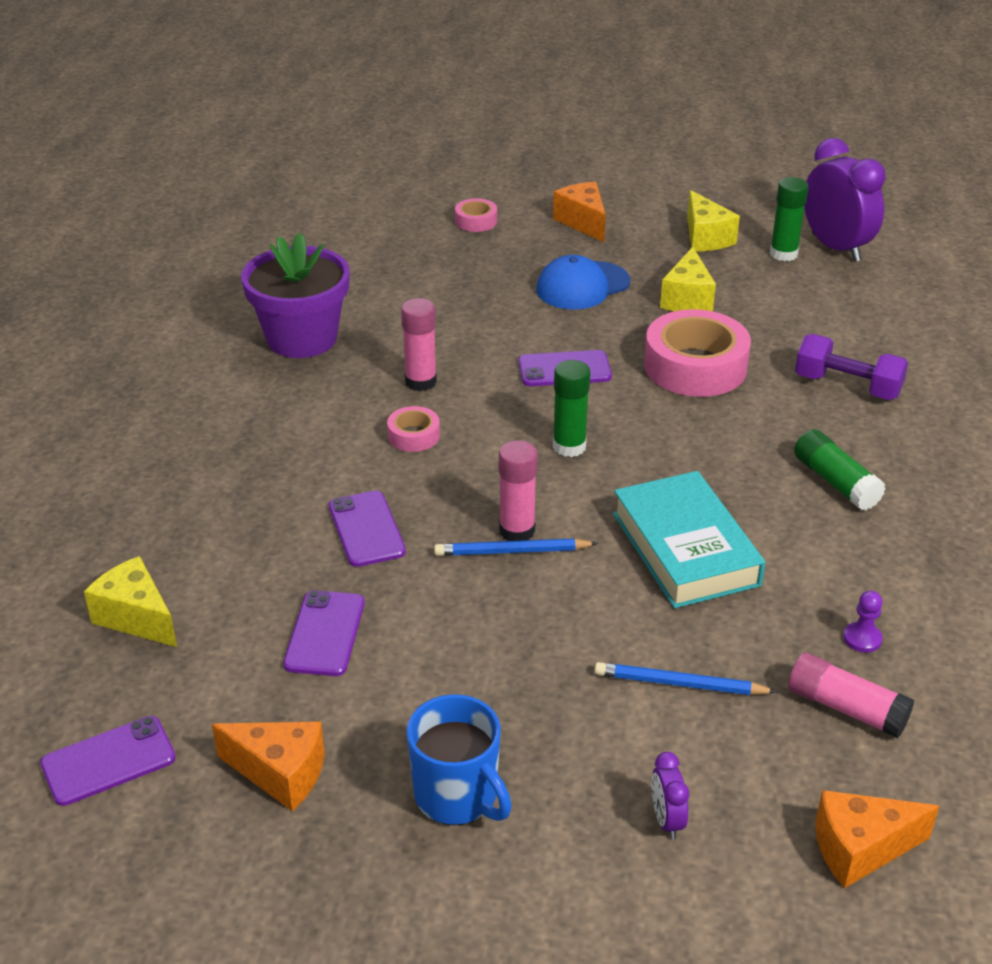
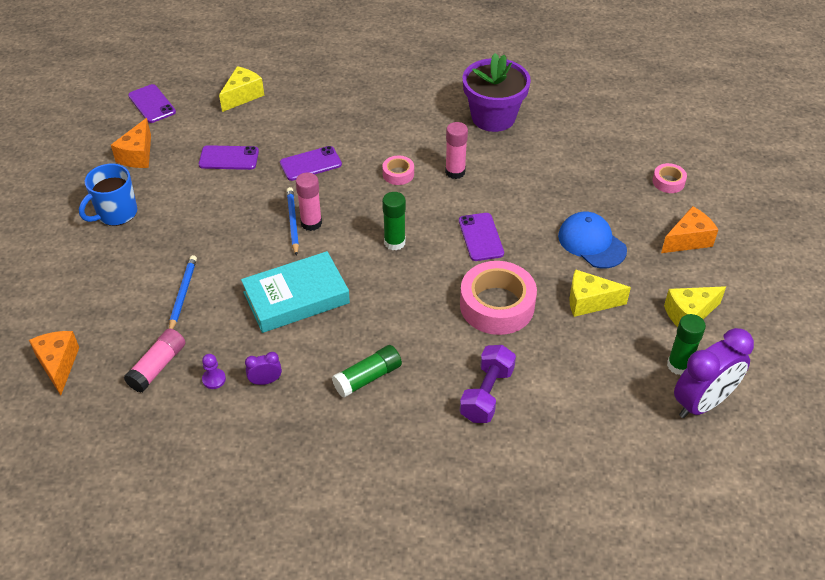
camera: 85 degrees right, 10 degrees up
(666, 820) = (90, 288): purple clock -> purple clock (265, 381)

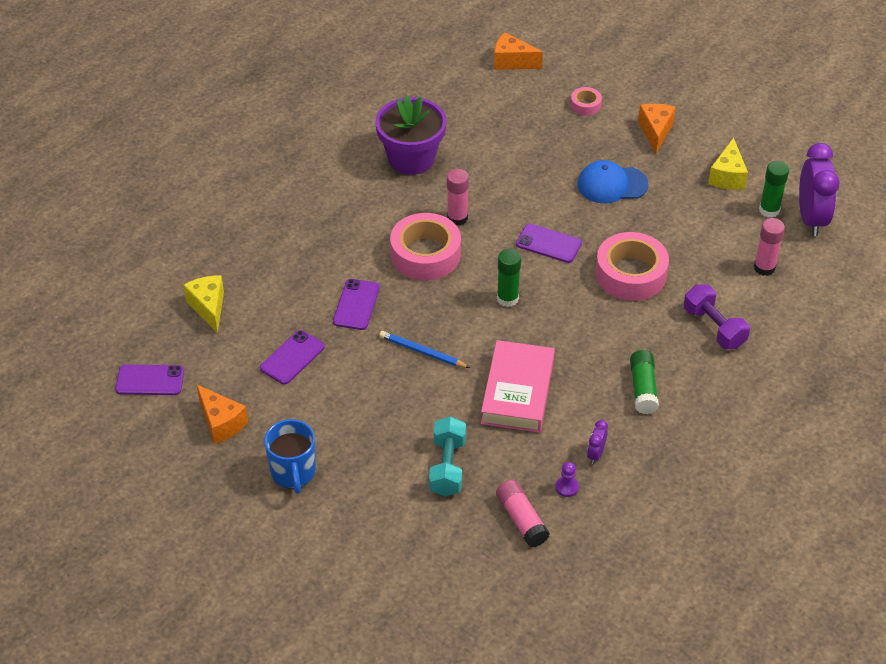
camera: 55 degrees left, 0 degrees up
(58, 365) = (461, 590): orange cheese -> orange cheese (512, 62)
(183, 294) = (447, 467): blue pencil -> turquoise dumbbell
(296, 298) = (518, 392): turquoise book -> pink book
(311, 223) = (435, 340): pink glue stick -> pink glue stick (764, 268)
(398, 174) = (425, 254): pink tape -> pink tape, size x2.10
(589, 302) = (671, 221): yellow cheese -> none

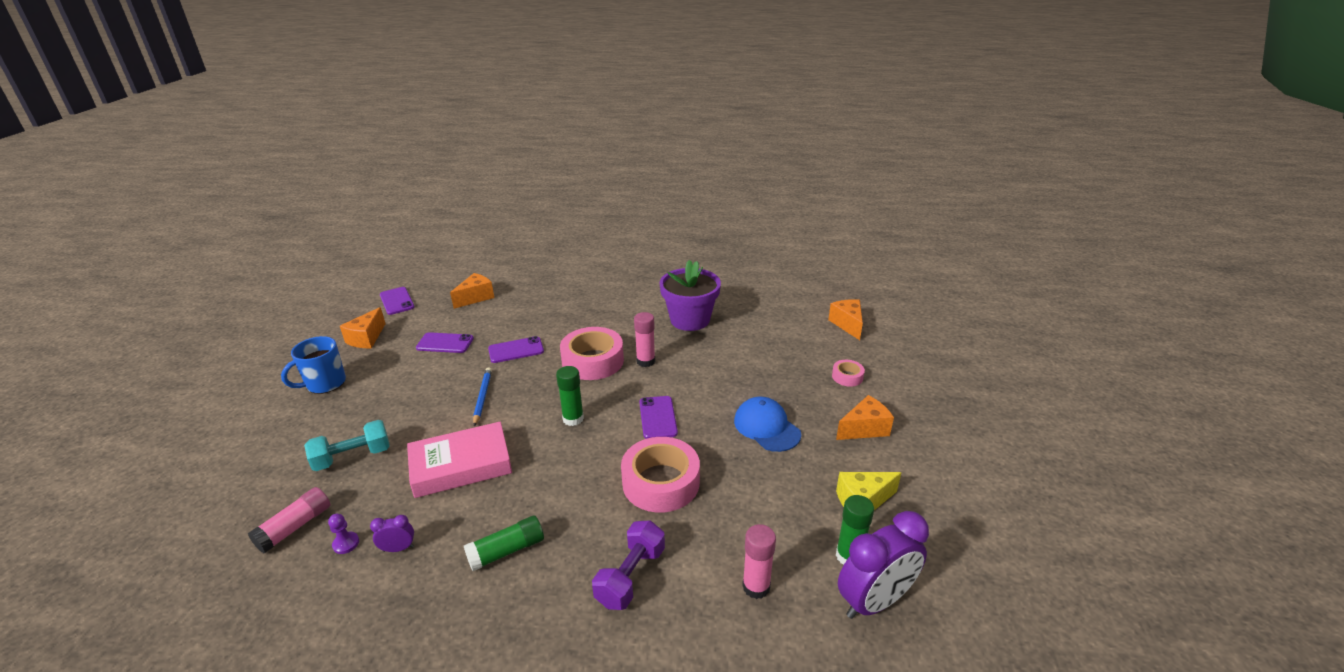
camera: 60 degrees right, 15 degrees down
(208, 307) = (476, 297): yellow cheese -> orange cheese

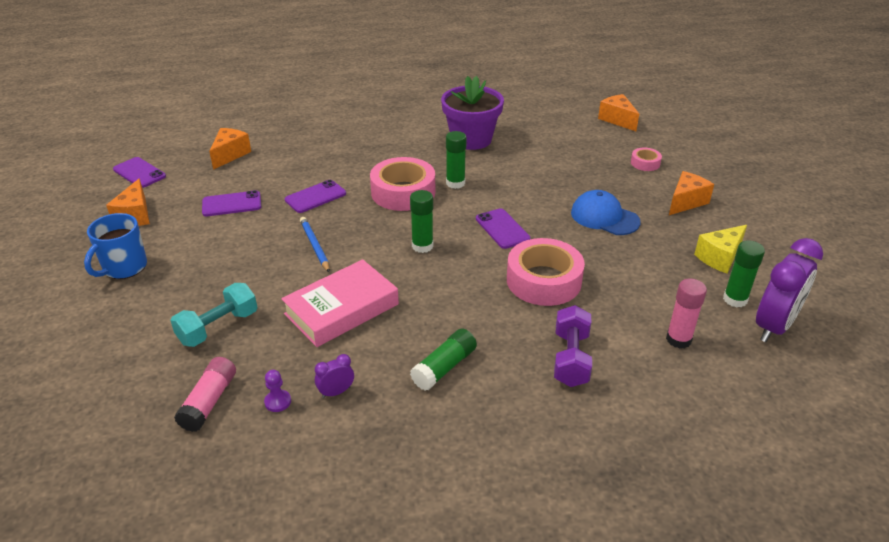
camera: 20 degrees left, 5 degrees up
(645, 361) = (455, 183): pink glue stick -> green glue stick

